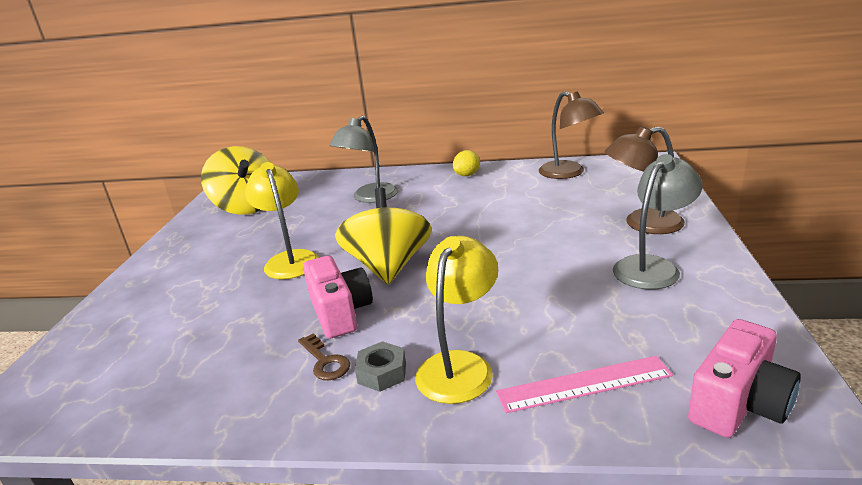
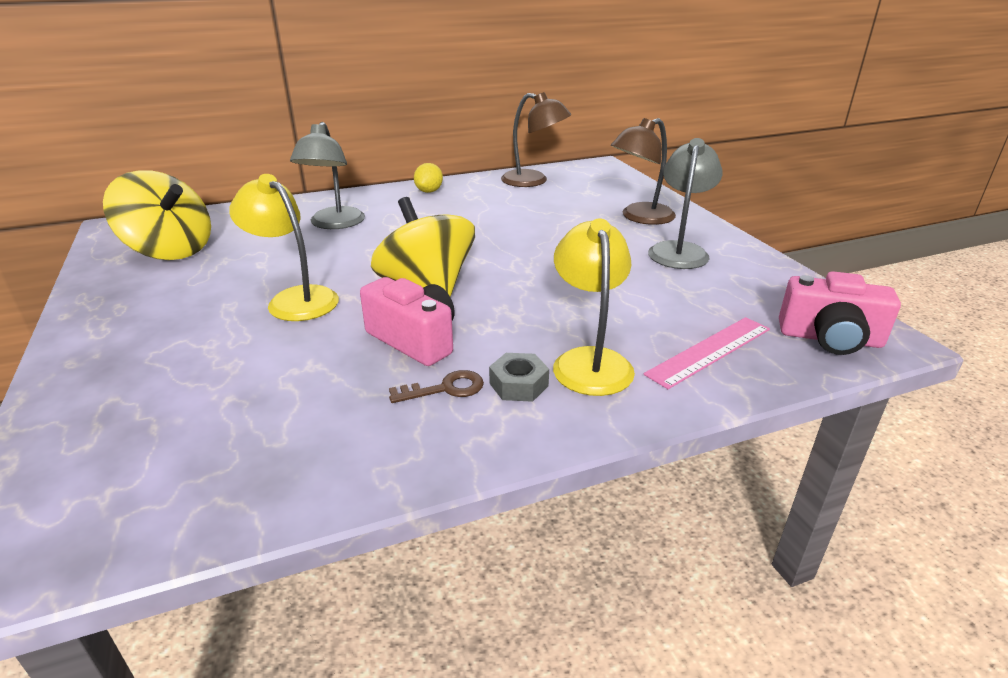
camera: 30 degrees left, 5 degrees up
(325, 361) = (445, 389): brown key -> brown key turned 45 degrees counterclockwise
(738, 403) = (830, 338): pink camera -> pink camera turned 90 degrees clockwise

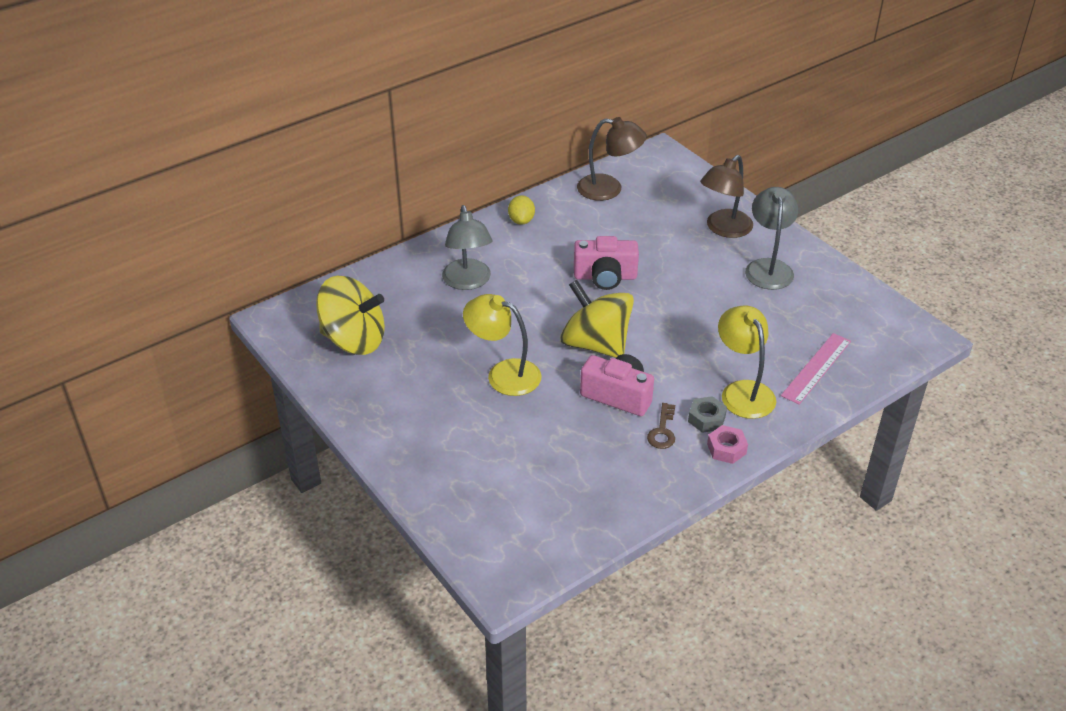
camera: 15 degrees left, 10 degrees up
(445, 389) = (662, 431): brown key -> brown key turned 135 degrees clockwise
(527, 427) = (726, 449): none -> pink nut
(830, 338) = (890, 342): pink camera -> pink camera (605, 277)

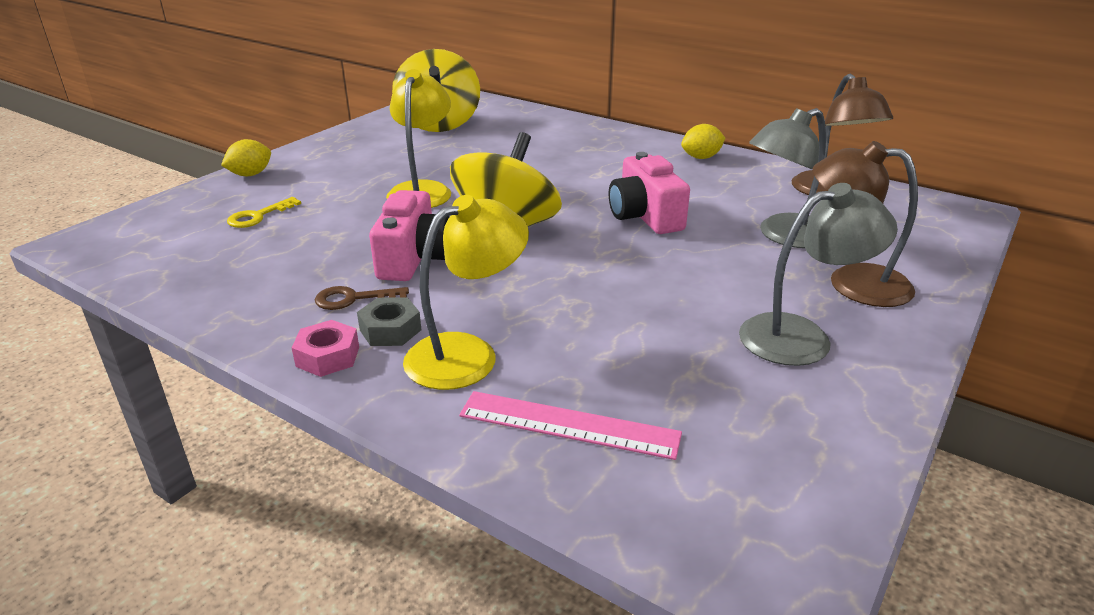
camera: 70 degrees right, 10 degrees down
(410, 474) = (250, 174): none -> yellow lemon
(468, 282) = (565, 151): grey lamp -> grey lamp (784, 236)
(506, 472) = (258, 216): none -> yellow key

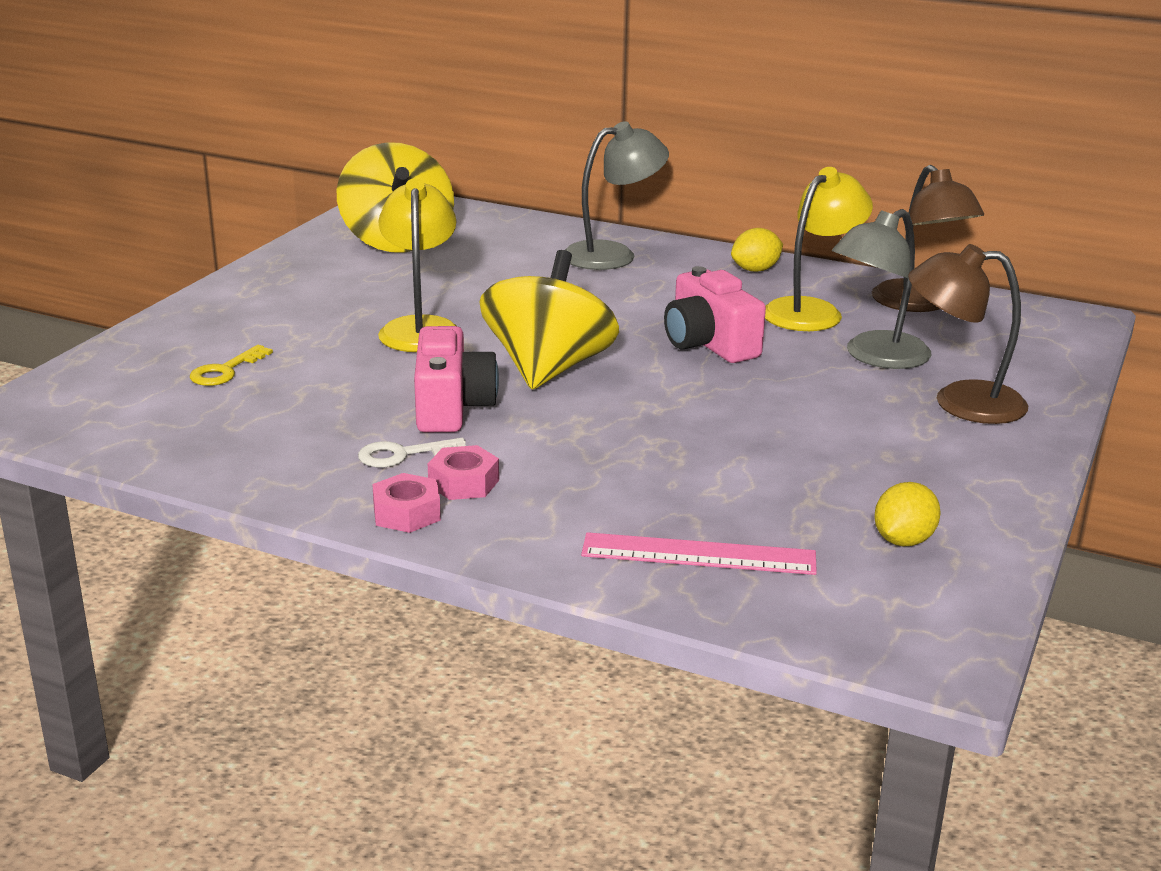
camera: 10 degrees left, 5 degrees down
(250, 174) = (179, 320): yellow lemon -> yellow lemon (903, 540)
(353, 299) = (402, 455): brown key -> white key
(390, 330) = (463, 483): grey nut -> pink nut
(467, 354) = (562, 499): yellow lamp -> yellow lamp (811, 311)
(801, 336) = (916, 458): grey lamp -> grey lamp (613, 254)

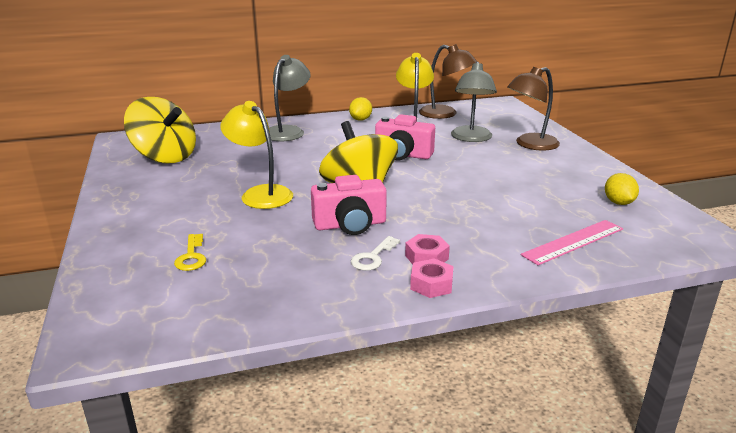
camera: 40 degrees left, 0 degrees up
(451, 407) = (350, 225): pink camera -> pink camera turned 120 degrees clockwise

